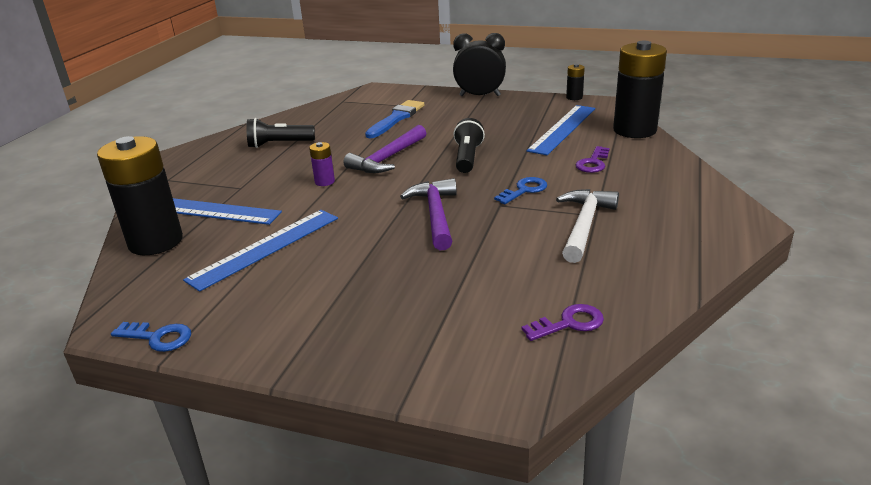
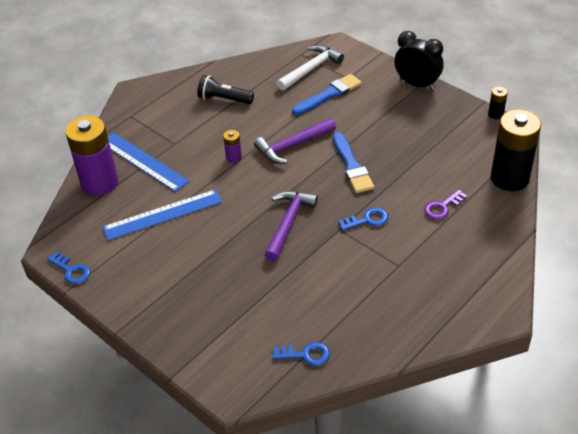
camera: 25 degrees right, 15 degrees up
(155, 242) = (99, 183): black battery -> purple battery
(467, 157) = (352, 166): black flashlight -> blue brush
(562, 129) = (452, 155): blue ruler -> none
(569, 323) = (306, 355): purple key -> blue key
(584, 225) = (382, 272): white hammer -> white hammer (311, 69)

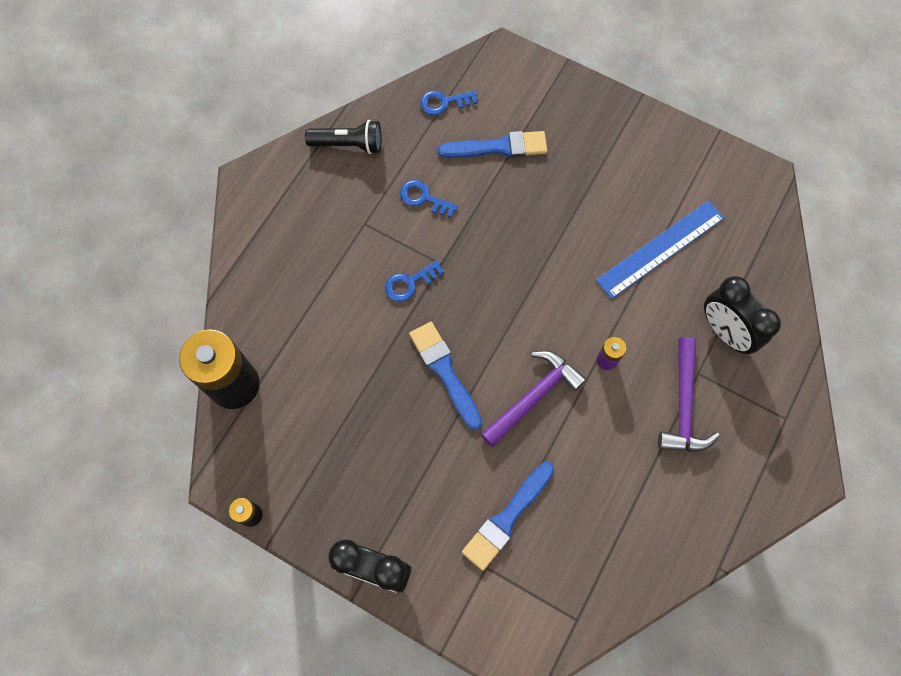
camera: 165 degrees right, 25 degrees up
(71, 271) = (727, 155): blue key -> blue key (423, 198)
(99, 183) = (763, 286): purple battery -> none
(143, 161) = (725, 332): blue ruler -> black clock
(224, 99) = (663, 480): black flashlight -> black flashlight (348, 144)
(266, 307) = (498, 147): none -> blue brush
(288, 223) = (504, 262): purple hammer -> purple hammer (683, 406)
(311, 69) = (550, 580): white hammer -> none
(442, 207) = (319, 319): purple key -> none

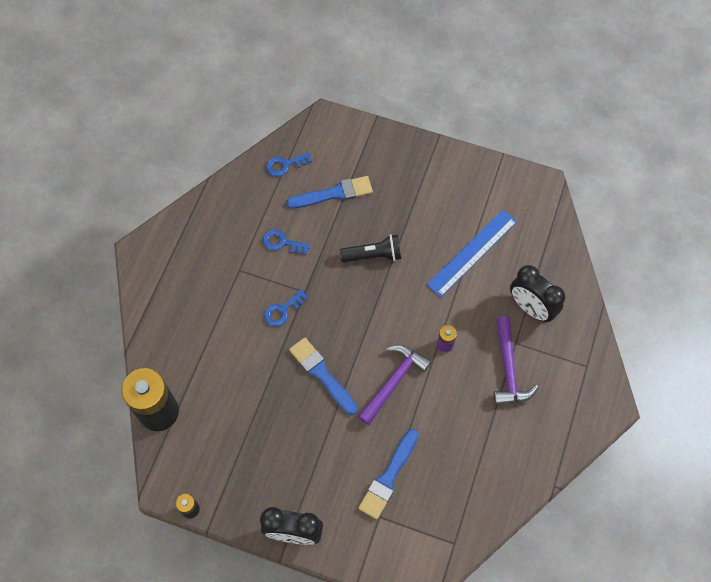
camera: 10 degrees left, 5 degrees down
(348, 144) = (215, 210): black flashlight -> black flashlight (373, 255)

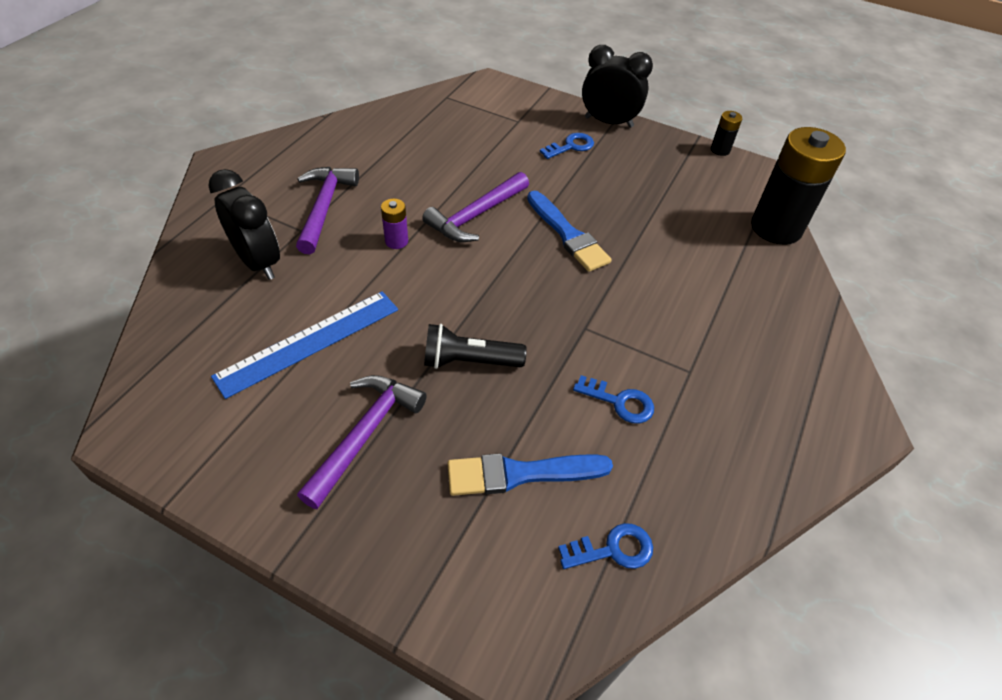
camera: 175 degrees left, 15 degrees down
(283, 310) = (619, 308): blue key -> blue key (571, 146)
(388, 477) = (502, 144): blue brush -> none
(420, 202) = (365, 434): none -> purple hammer

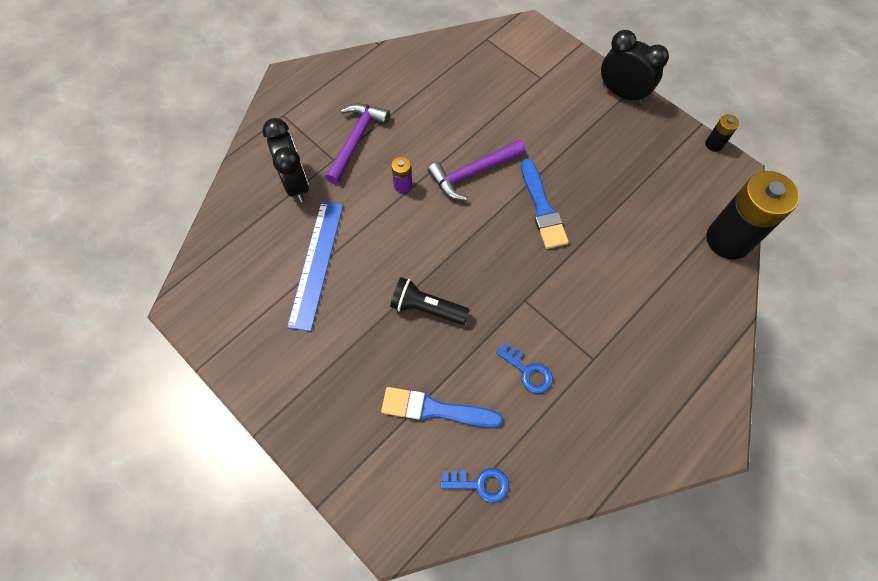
camera: 20 degrees right, 15 degrees up
(309, 342) = (316, 263): blue ruler -> blue ruler turned 60 degrees counterclockwise
(365, 434) = (337, 349): purple hammer -> none
(571, 146) = (578, 115): blue key -> none

